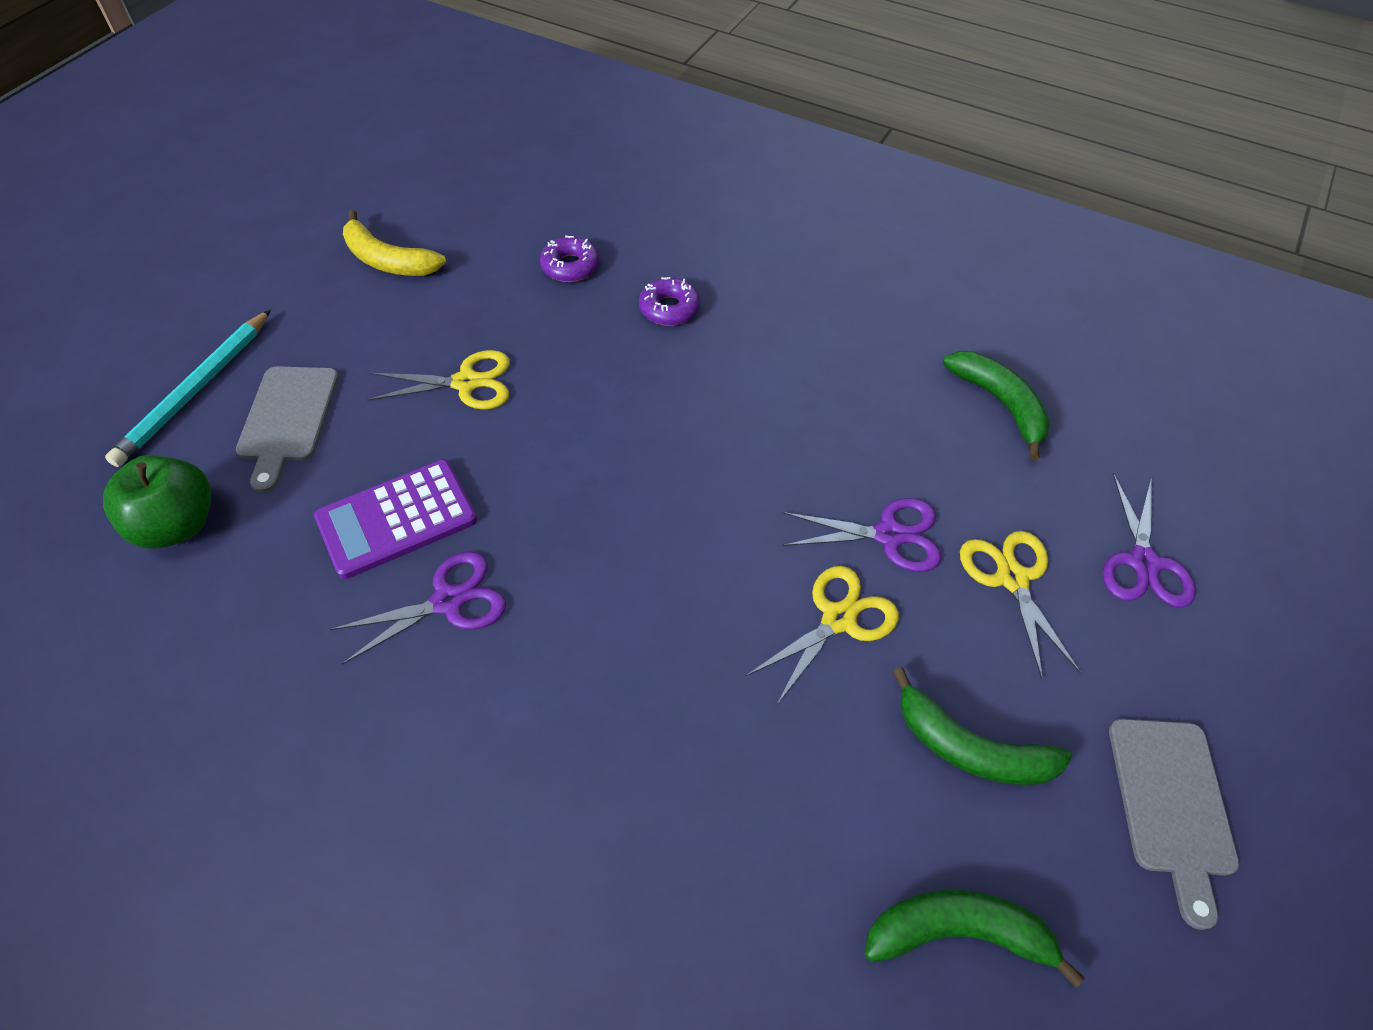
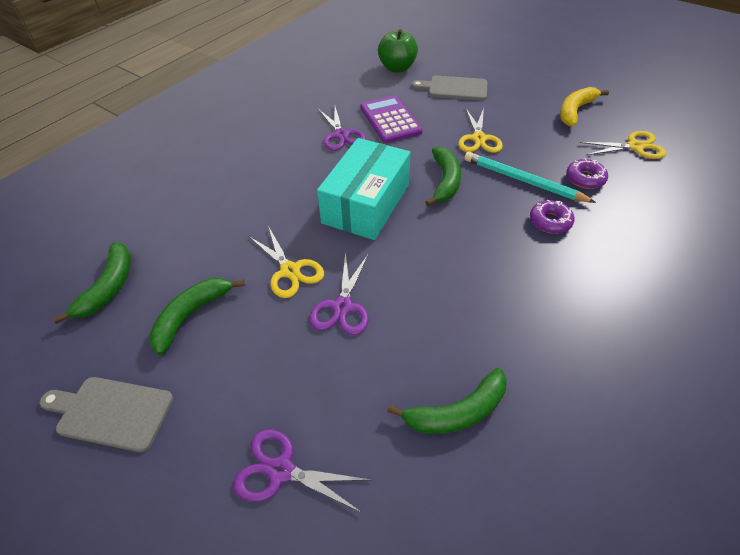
camera: 100 degrees right, 5 degrees down
(195, 390) = (473, 65): turquoise pencil -> turquoise pencil (523, 180)
(589, 426) = (445, 181): none -> green banana
(659, 531) = (366, 204): none -> turquoise box
(1012, 578) = (292, 370): yellow scissors -> yellow scissors (635, 147)

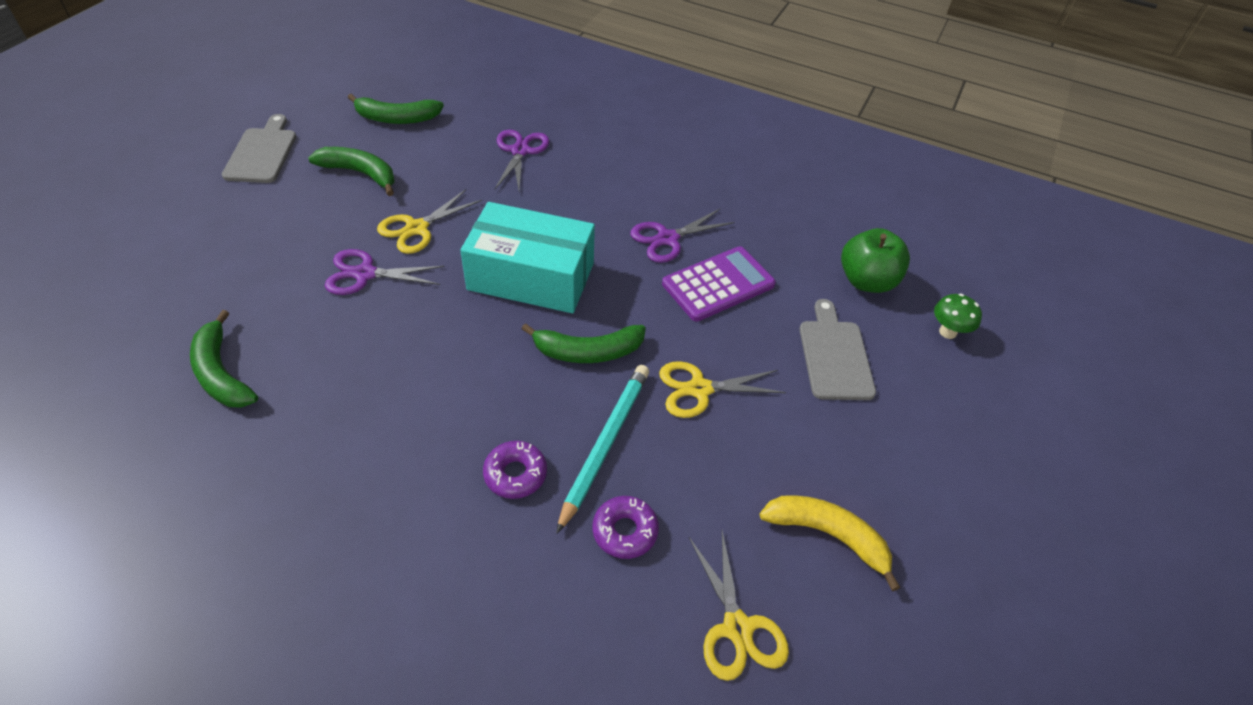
camera: 75 degrees right, 0 degrees up
(281, 470) = (188, 257): purple scissors -> purple scissors (520, 151)
(439, 52) = (947, 332): none -> green mushroom

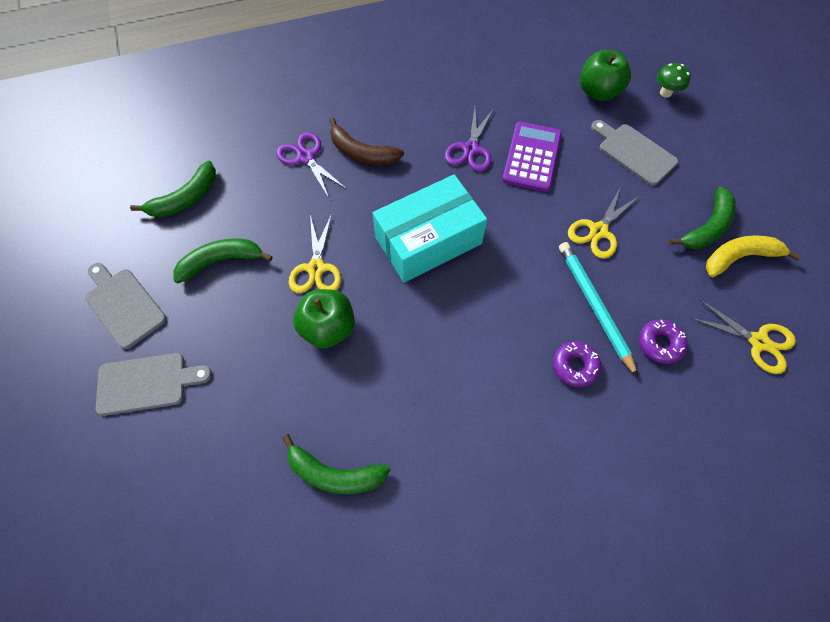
camera: 40 degrees left, 15 degrees up
(204, 210) = (147, 383): none -> grey cutting board
(365, 274) = (328, 328): purple scissors -> green apple
(568, 178) = (362, 153): none -> brown banana
(587, 352) = (519, 260): green banana -> green banana (707, 227)

